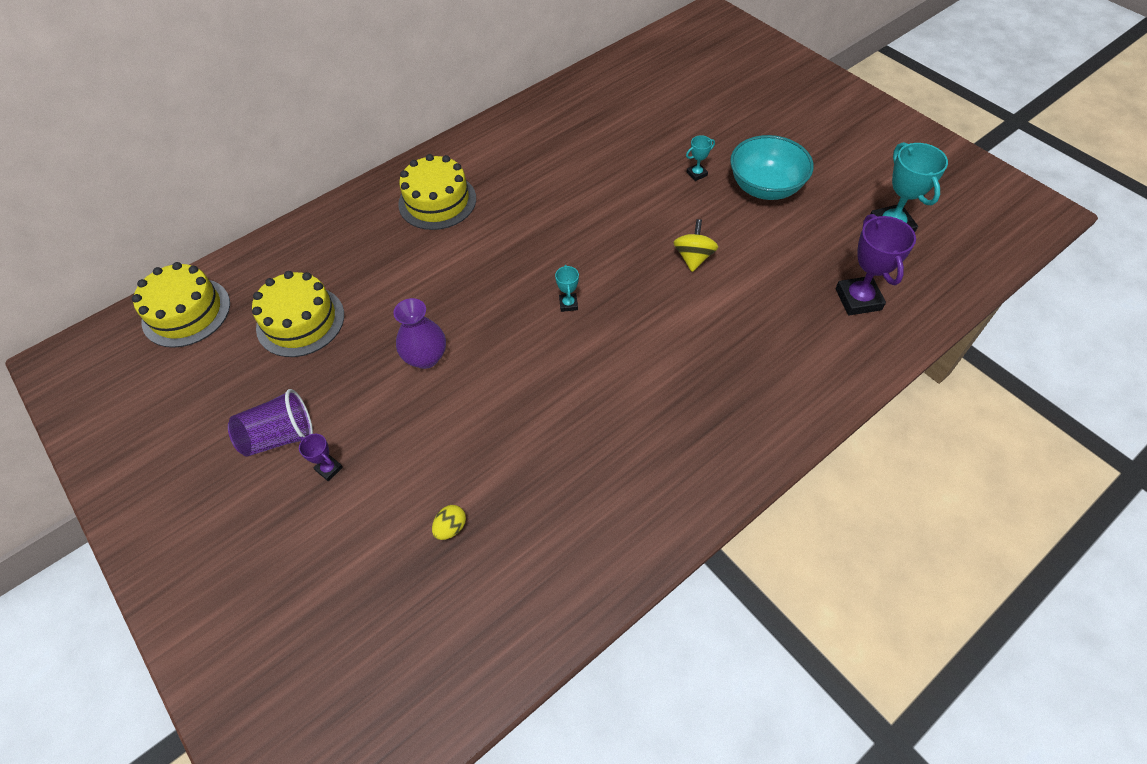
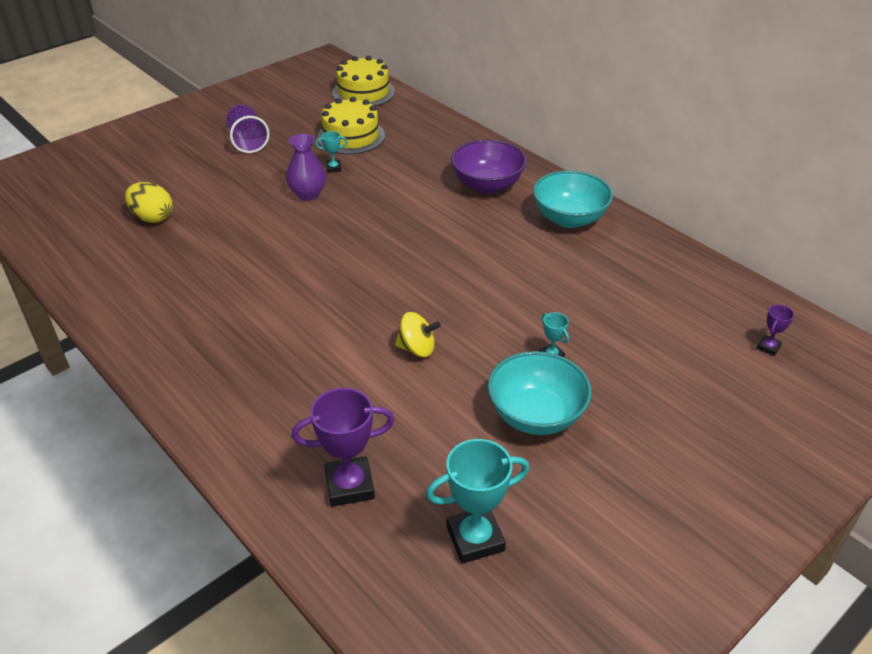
camera: 85 degrees right, 15 degrees down
(329, 469) = (216, 163): purple trophy -> purple trophy (768, 347)
(437, 201) = (487, 185): yellow cake -> purple bowl
(451, 527) = (152, 218): yellow egg -> yellow egg, size x1.80
(506, 148) = (569, 218): none -> turquoise bowl
(568, 304) = (358, 265): turquoise trophy -> turquoise trophy (333, 168)

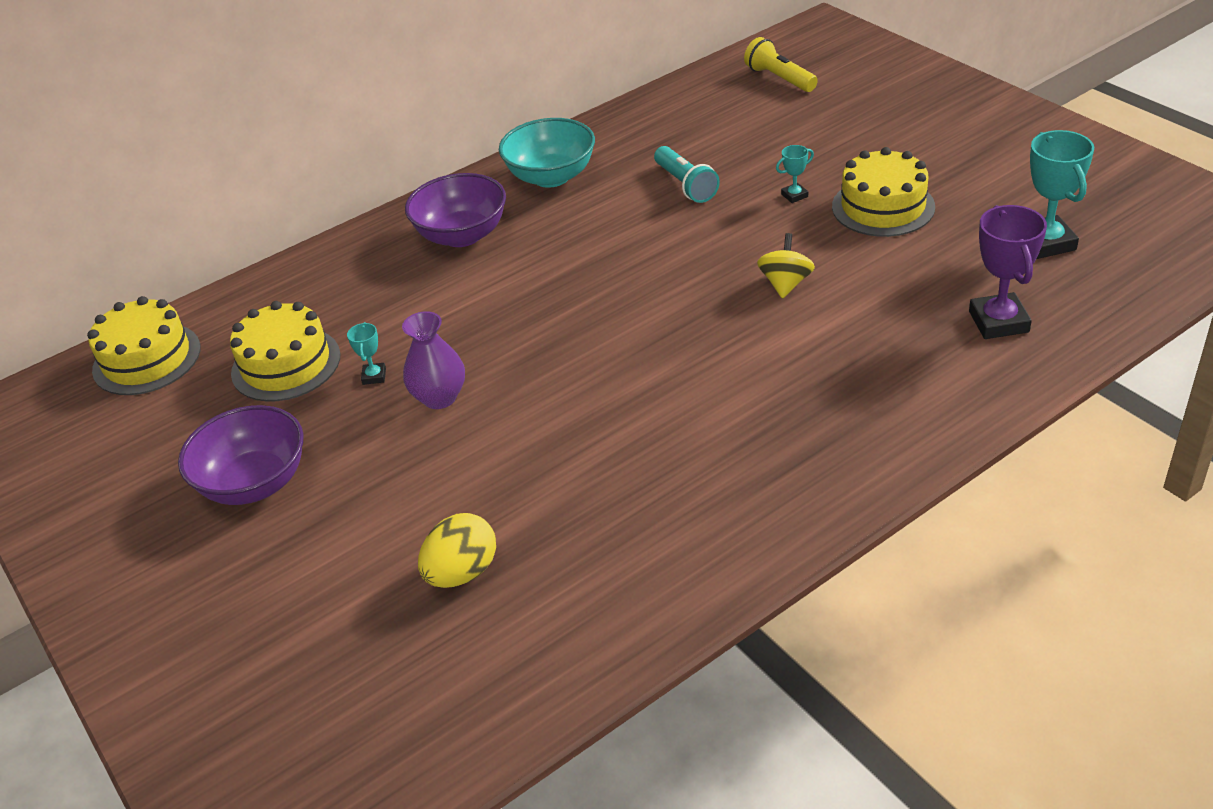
camera: 80 degrees left, 0 degrees up
(248, 142) = (255, 483): purple cup -> purple bowl
(536, 415) = (883, 207): turquoise bowl -> yellow cake
(563, 290) = (686, 185): none -> turquoise flashlight
(768, 347) = (779, 79): purple trophy -> yellow flashlight

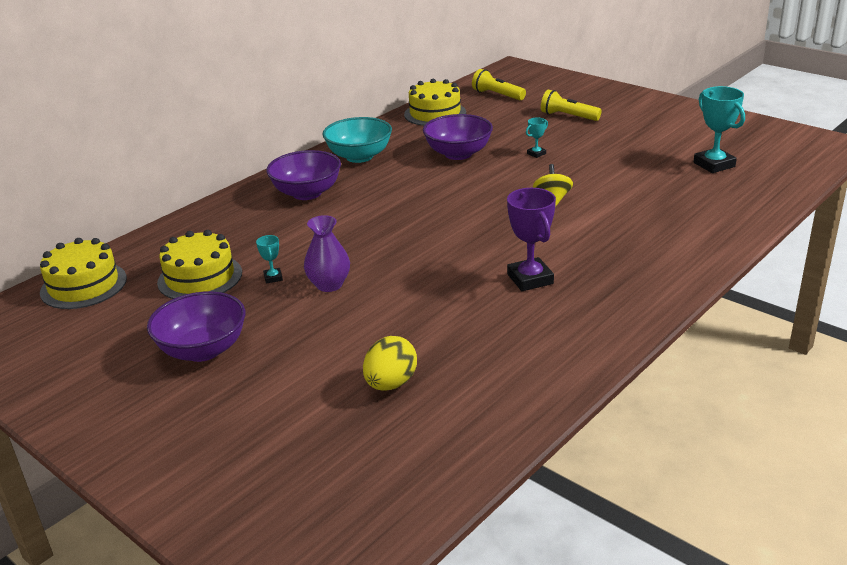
camera: 15 degrees left, 10 degrees down
(686, 185) = (458, 154): turquoise flashlight -> purple bowl
(866, 129) = (568, 116): none -> yellow flashlight
(883, 207) = (599, 155): yellow cake -> yellow cake (435, 113)
(998, 322) = (704, 207): purple trophy -> purple trophy (530, 279)

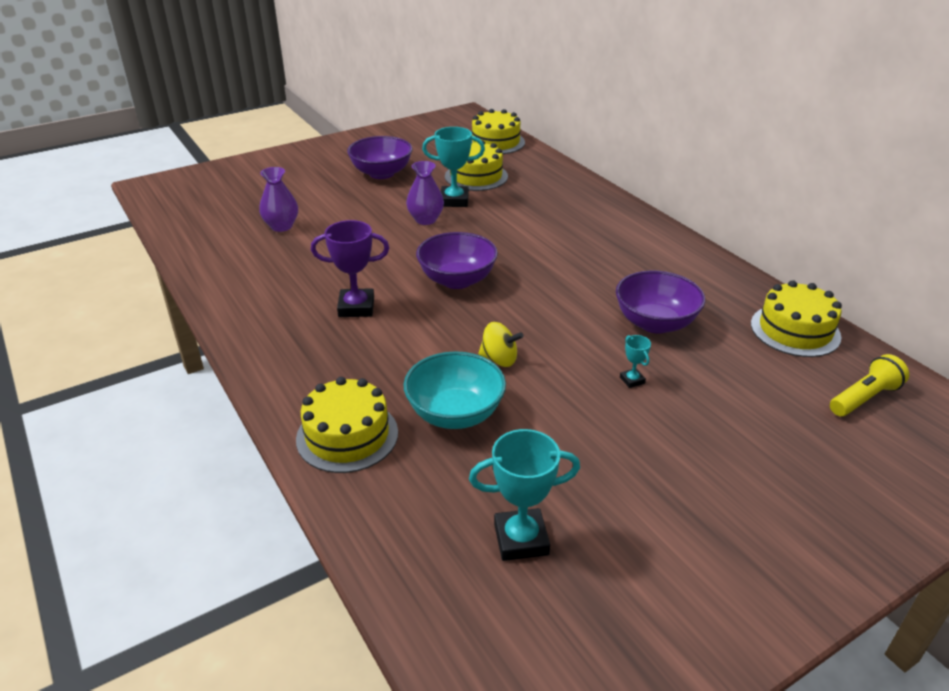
camera: 105 degrees right, 5 degrees up
(273, 278) = (454, 200): turquoise trophy -> turquoise trophy, size x2.04
(307, 193) = (597, 226): purple bowl -> purple bowl (457, 280)
(359, 156) = (672, 262): turquoise bowl -> turquoise bowl (455, 414)
(391, 384) = (281, 226): yellow egg -> purple vase
(568, 116) = (759, 445): yellow flashlight -> none
(694, 236) = (347, 435): none -> yellow cake

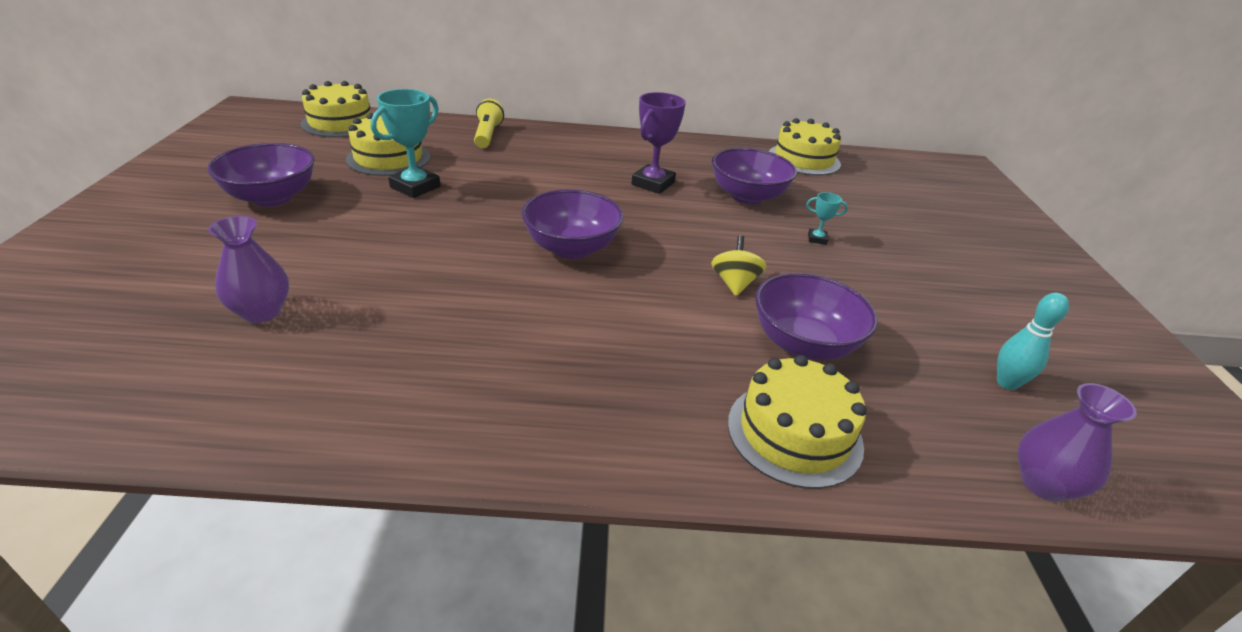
camera: 60 degrees left, 0 degrees up
(356, 307) = (544, 329): purple trophy -> purple trophy (653, 183)
(425, 220) = (426, 216): purple vase -> purple vase (1043, 484)
(455, 414) = (803, 344): turquoise bowl -> purple bowl
(499, 359) = (734, 283): yellow spinning top -> yellow spinning top turned 45 degrees counterclockwise
(521, 539) = (1007, 383): turquoise trophy -> turquoise bowling pin
(864, 398) = (895, 177): yellow flashlight -> yellow flashlight (487, 135)

